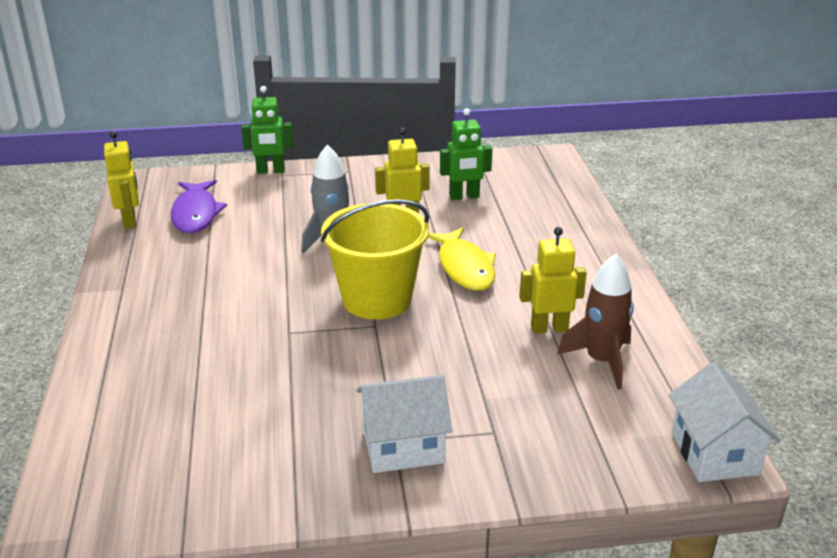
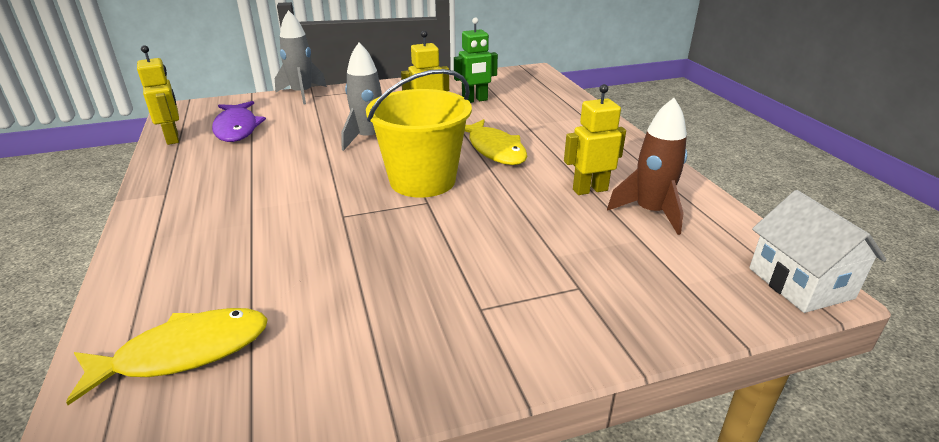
camera: 10 degrees left, 0 degrees up
(136, 448) = (184, 353): none -> yellow fish
(270, 171) = (302, 94): green robot -> grey rocket
(403, 446) = (491, 313): white house -> none

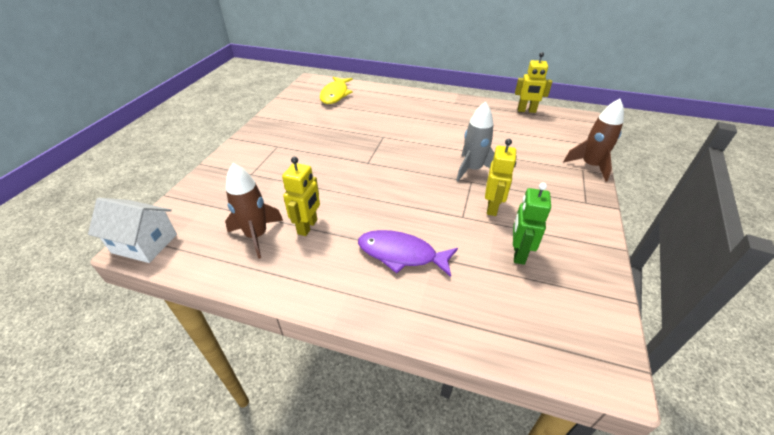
camera: 125 degrees right, 10 degrees up
(237, 128) = (528, 130): purple fish -> purple fish (401, 254)
(302, 94) = (590, 166): grey rocket -> brown rocket
(422, 180) = (392, 169): yellow bucket -> none
(494, 150) = (404, 215): yellow fish -> none

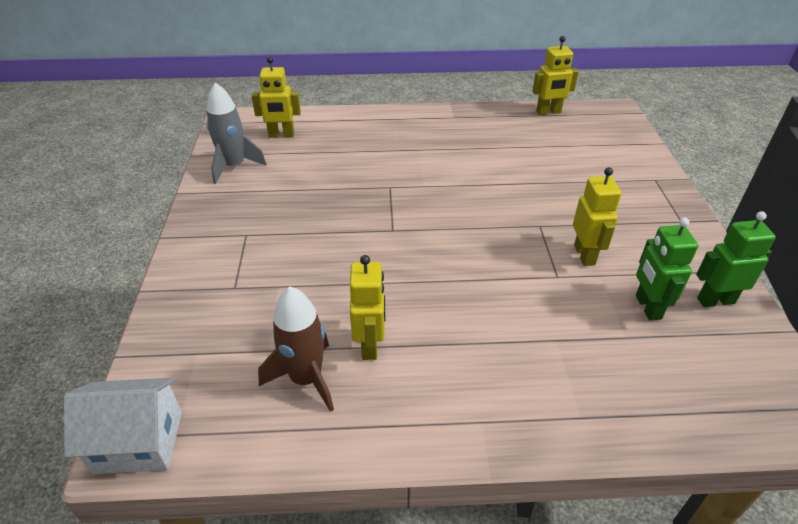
camera: 20 degrees left, 0 degrees up
(335, 94) = (281, 135): yellow fish -> yellow robot
(401, 254) = (515, 348): purple fish -> none
(472, 169) = (532, 208): grey rocket -> grey rocket (234, 166)
(578, 263) = (715, 300): none -> green robot
(590, 166) = (660, 172): brown rocket -> none

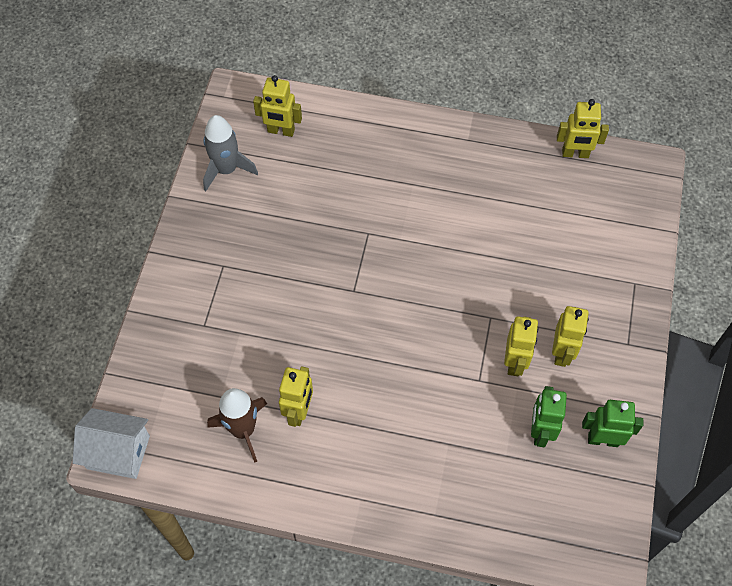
camera: 15 degrees right, 20 degrees up
(625, 239) = (562, 353): none -> yellow robot

